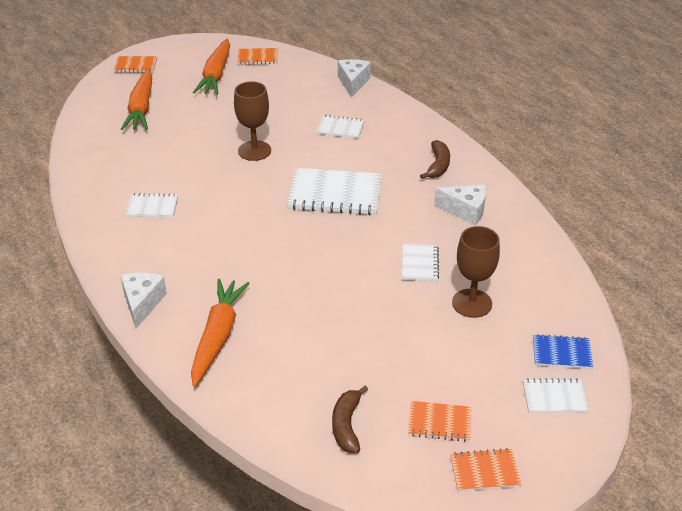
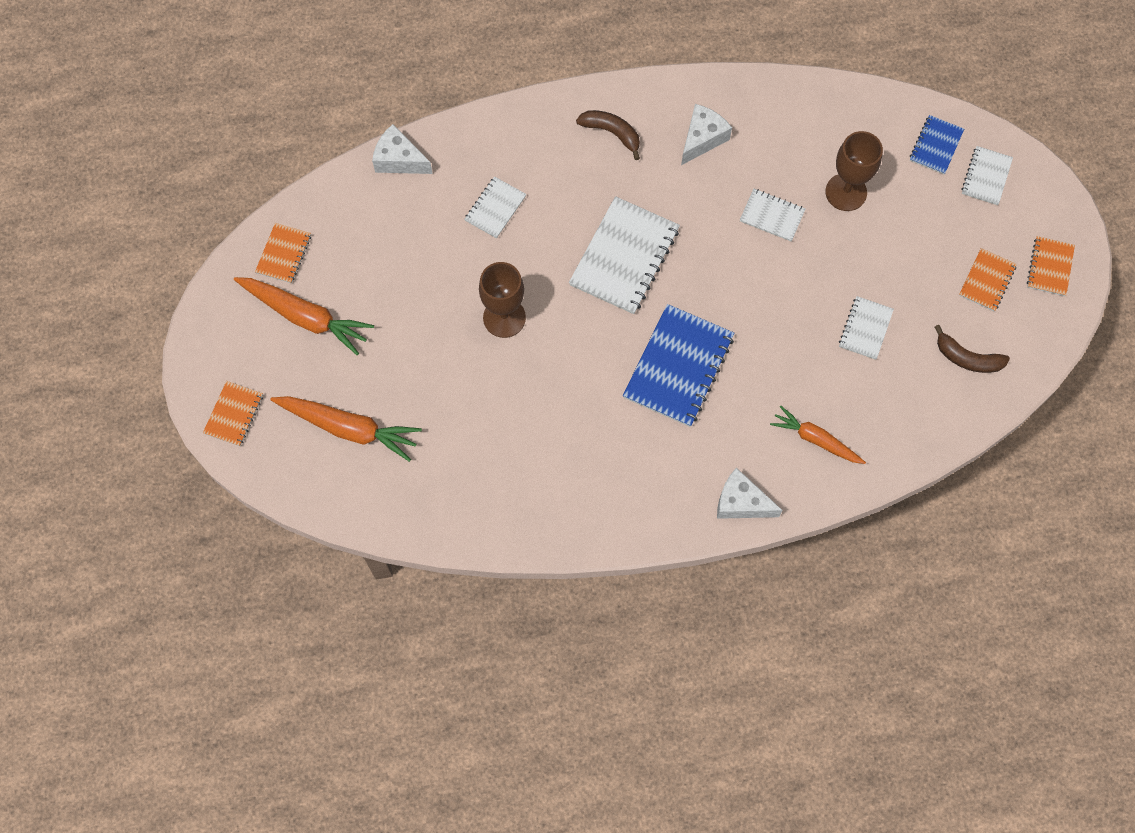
camera: 70 degrees left, 30 degrees up
(152, 207) = (574, 458): white notebook -> white notebook (865, 328)
(218, 336) = (816, 439): orange carrot -> orange carrot, size x0.65
(252, 242) = (678, 367): none -> blue notebook

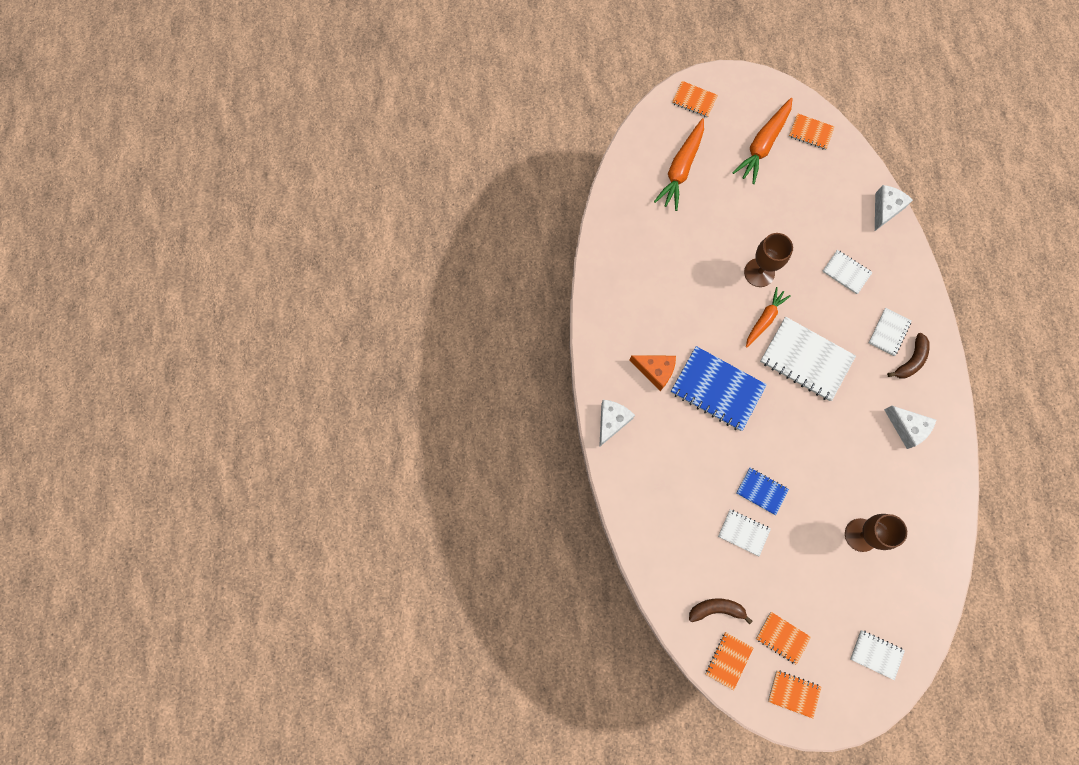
camera: 95 degrees right, 5 degrees up
(662, 448) = (655, 371): none -> orange cheese
(772, 216) = (840, 473): white notebook -> white notebook (889, 332)
(816, 439) = (656, 482): orange carrot -> orange carrot (764, 319)
(935, 146) = (904, 616): blue notebook -> blue notebook (761, 491)
(967, 358) = (716, 609): brown banana -> brown banana turned 60 degrees clockwise
(1026, 342) = (728, 660): none -> orange notebook

